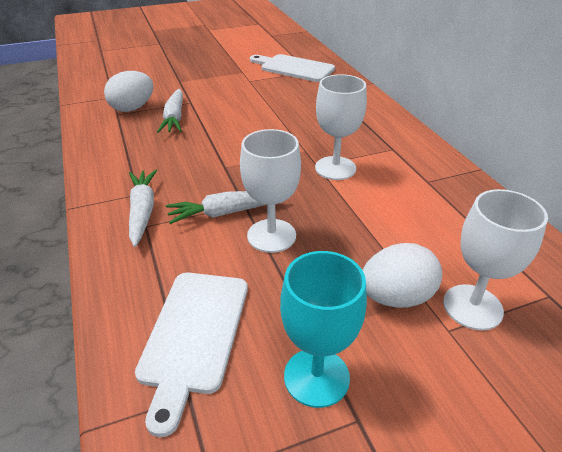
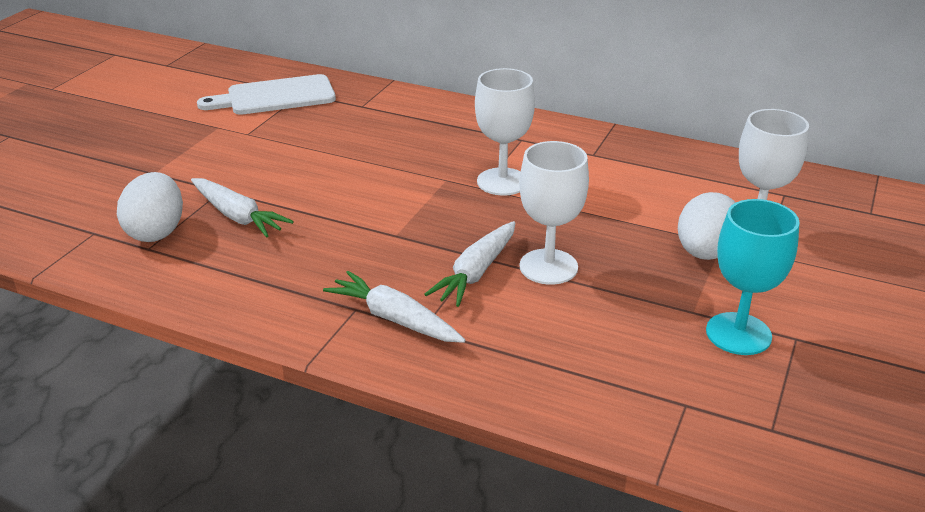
camera: 45 degrees left, 5 degrees down
(194, 335) = (620, 370): white cutting board -> none

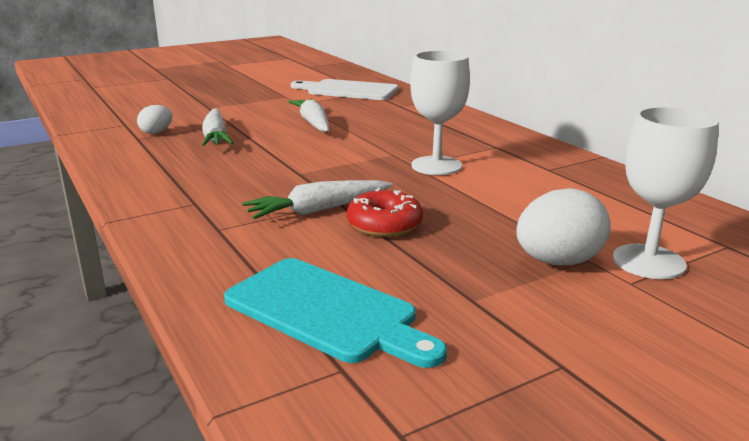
camera: 35 degrees right, 10 degrees down
(156, 232) = (157, 132): white egg -> white egg, size x0.58
(395, 319) = (208, 217): white carrot -> white carrot (313, 123)
(548, 267) = (384, 225): white goblet -> red donut
(617, 366) = (326, 312): none -> turquoise cutting board
(738, 334) = (495, 335): turquoise goblet -> none

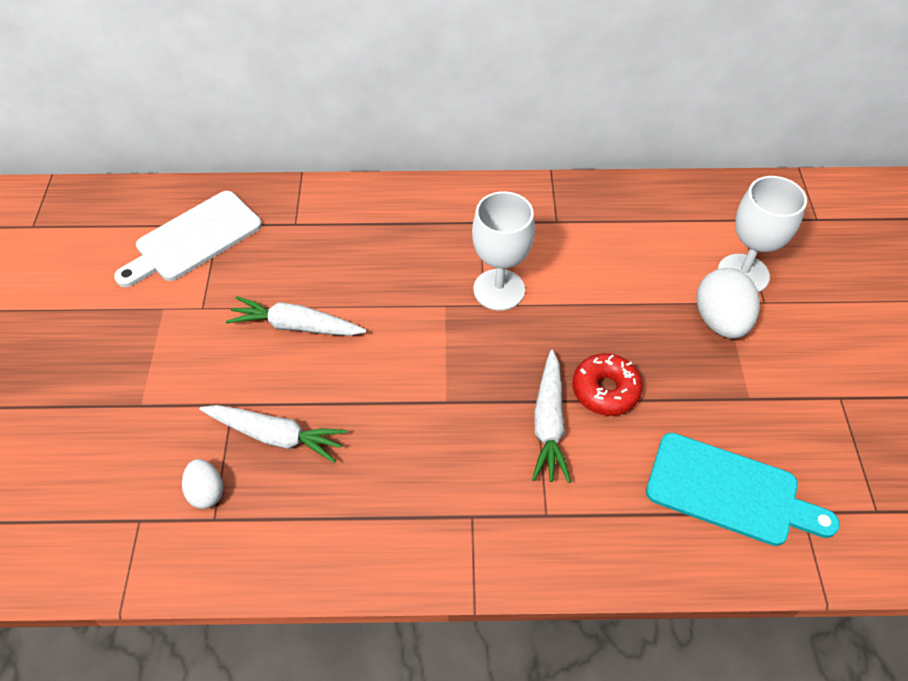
camera: 60 degrees left, 30 degrees up
(326, 312) = (729, 491): turquoise cutting board -> turquoise cutting board turned 45 degrees clockwise

